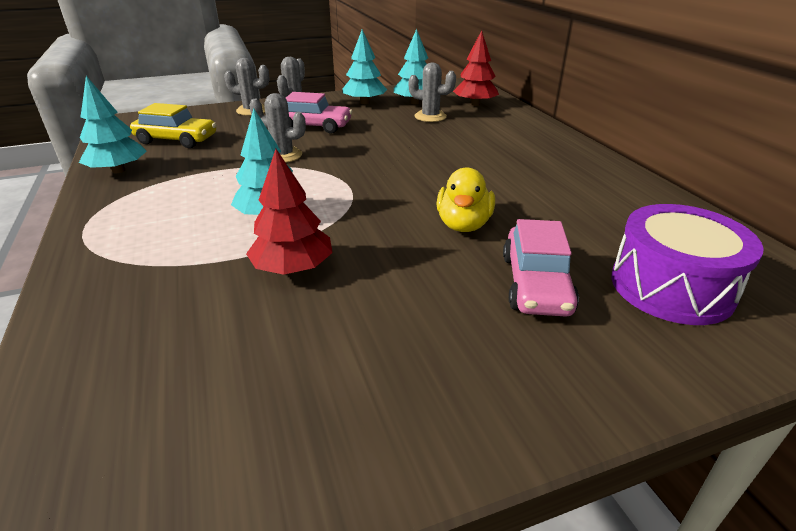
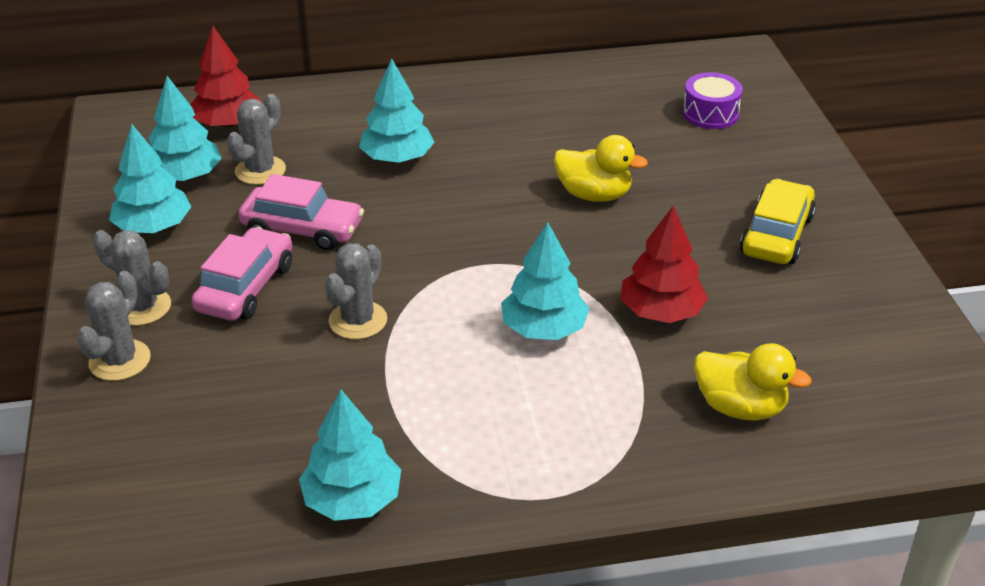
camera: 80 degrees left, 5 degrees up
(145, 320) = (740, 407): none -> yellow duck
(177, 140) = (237, 446): yellow car -> yellow car (776, 235)
(468, 148) = (397, 158): none -> turquoise tree
(536, 284) = (701, 175): pink car -> pink car (302, 229)
(671, 287) = (710, 113): purple drum -> purple drum, size x0.60

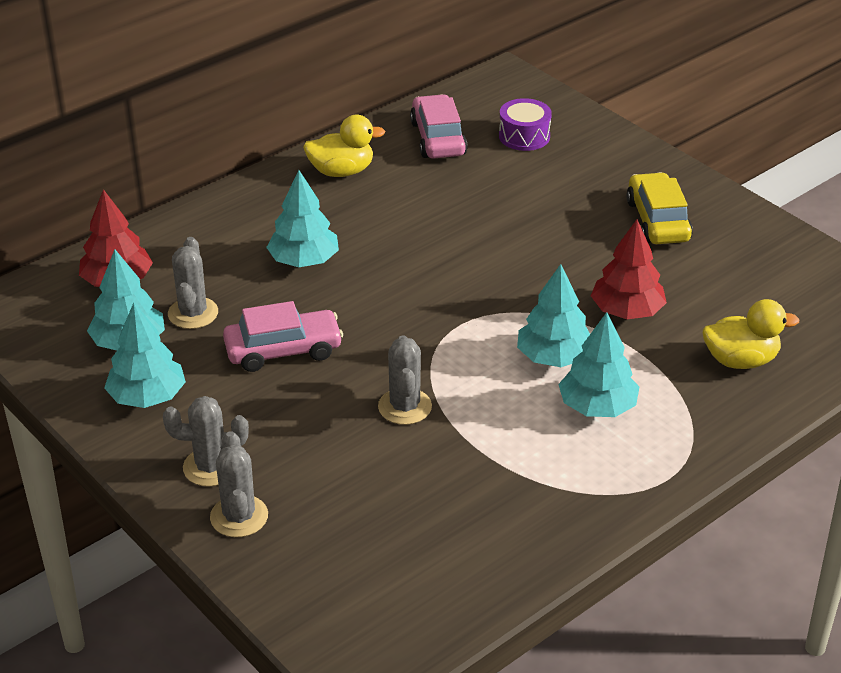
camera: 30 degrees left, 0 degrees up
(246, 287) = (285, 416): pink car -> pink car (438, 138)
(352, 500) = (533, 540): turquoise tree -> turquoise tree (597, 407)
(594, 195) = (494, 236): yellow duck -> yellow duck (341, 171)

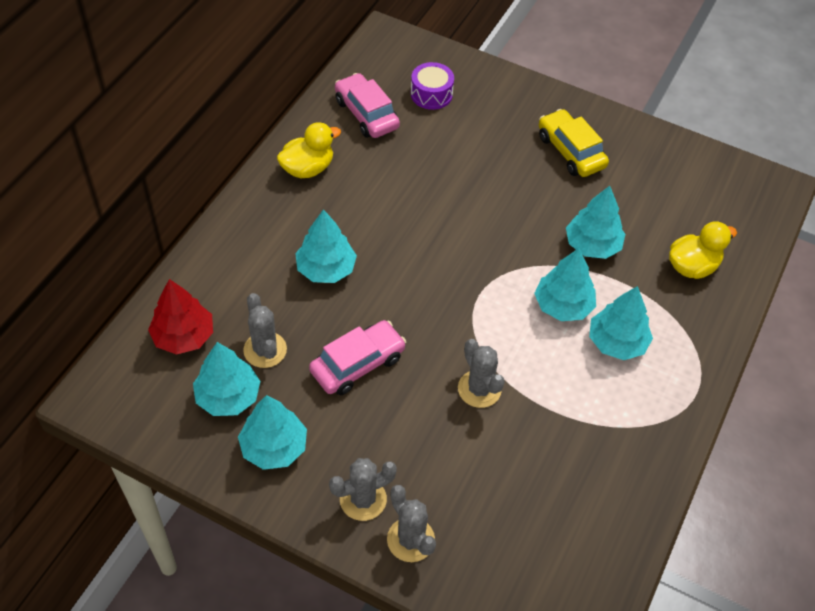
camera: 25 degrees left, 15 degrees up
(626, 311) = (592, 245): red tree -> turquoise tree

